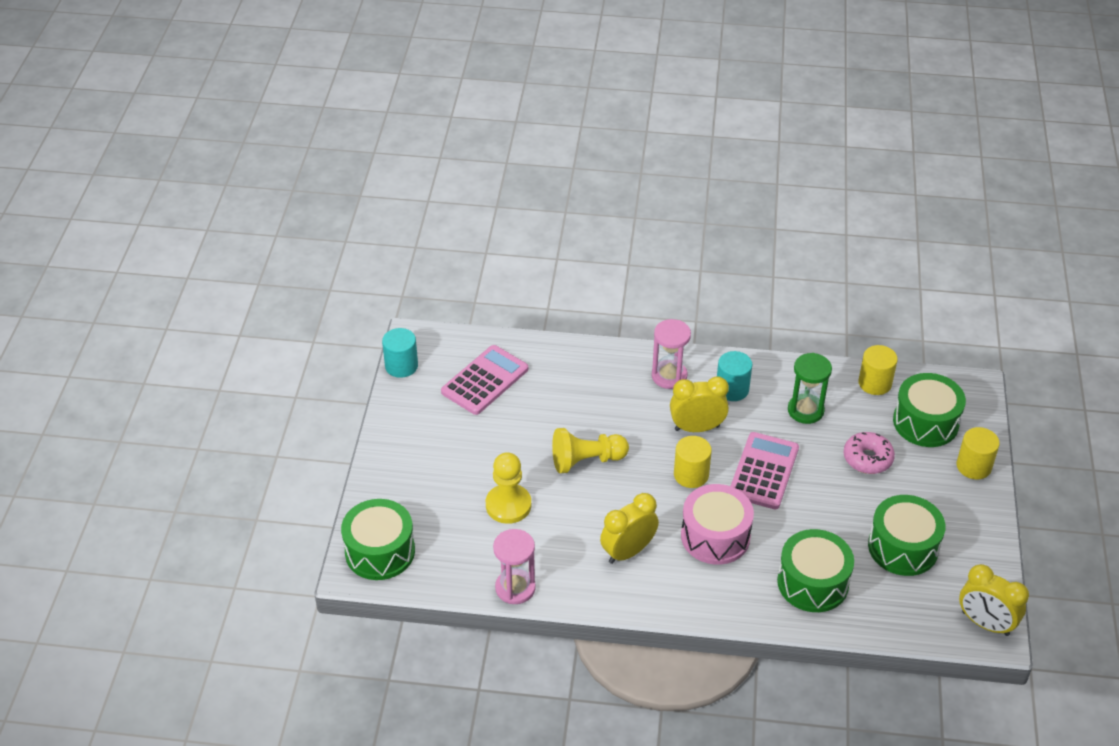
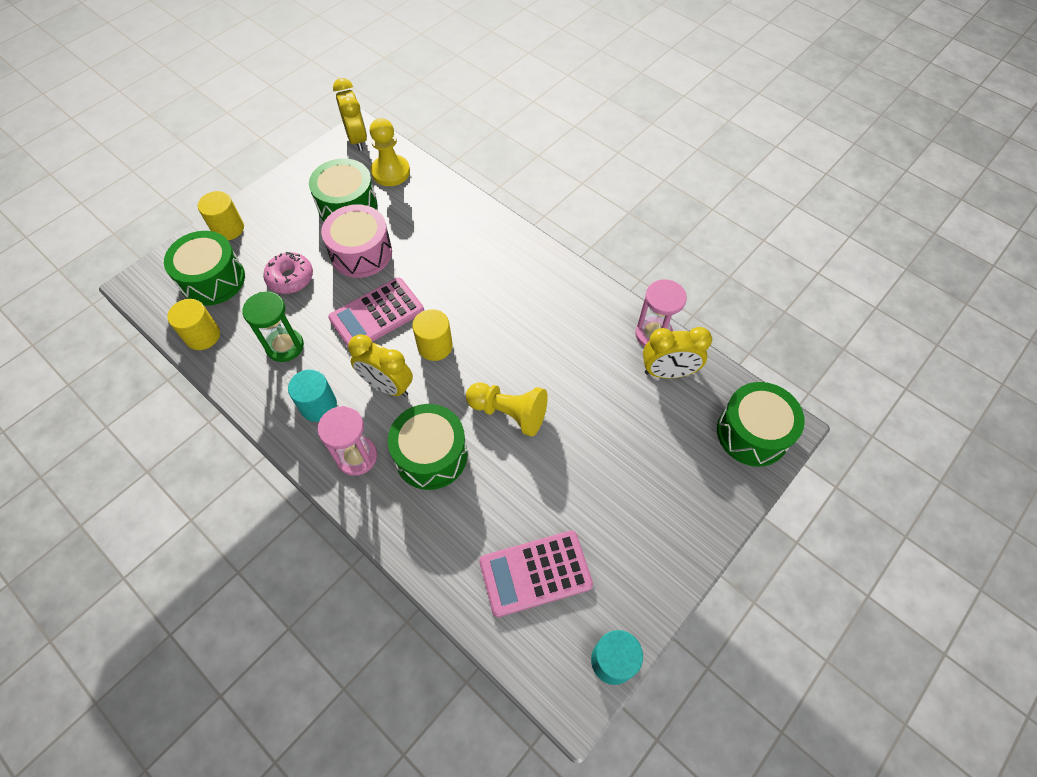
camera: 145 degrees left, 15 degrees up
(508, 505) = (610, 410): yellow pawn -> yellow pawn (390, 172)
(628, 551) = (542, 313): yellow clock -> yellow clock (668, 372)
(715, 536) = (466, 286): pink drum -> pink drum (361, 253)
(812, 583) = (433, 218): green drum -> green drum (431, 455)

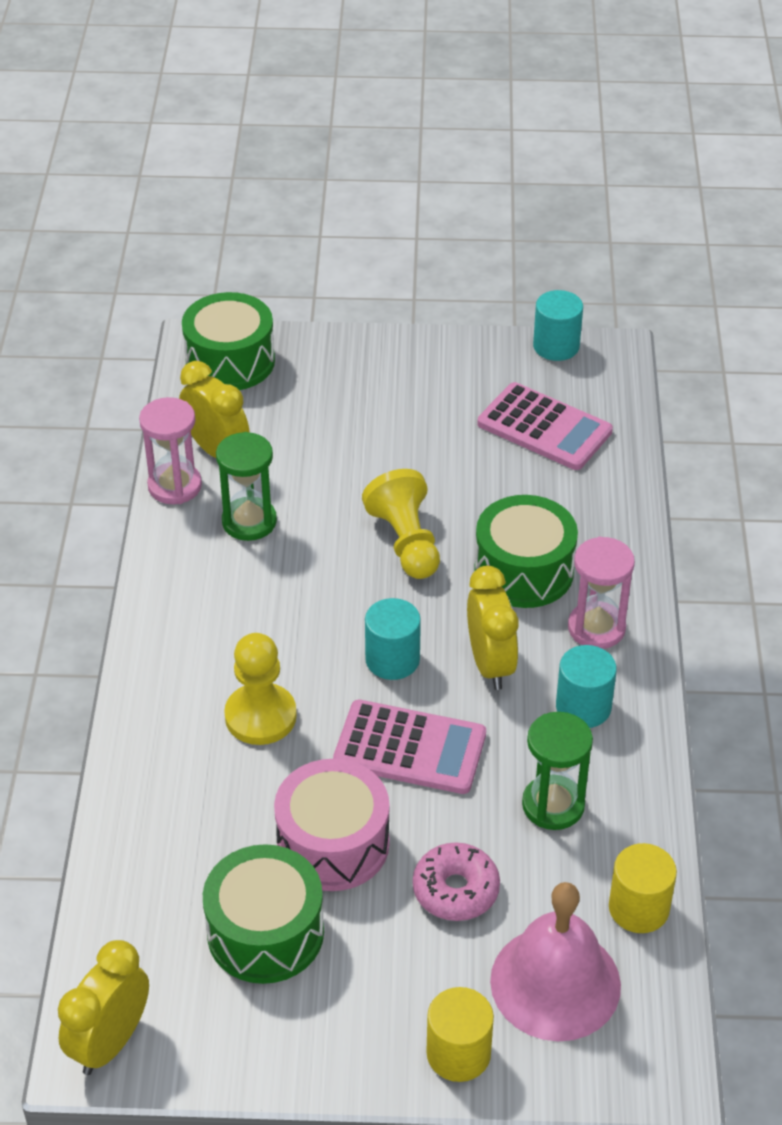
camera: 130 degrees left, 15 degrees down
(213, 279) = (555, 983): green drum -> pink bell
(390, 172) = (144, 933): yellow pawn -> yellow pawn (260, 716)
(435, 346) = (392, 659): yellow cylinder -> turquoise cylinder
(593, 350) = (249, 521): none -> green hourglass

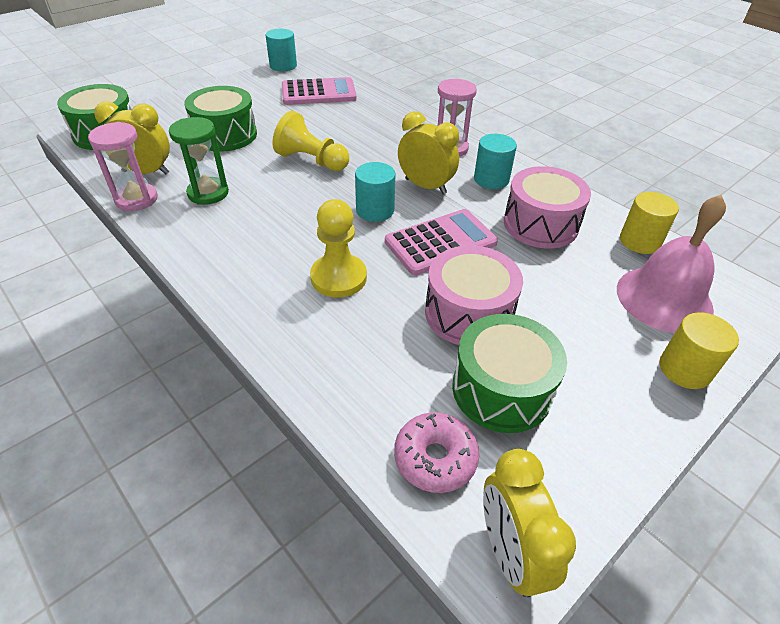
camera: 45 degrees left, 0 degrees up
(455, 890) = (559, 291): pink donut -> pink donut (435, 458)
(524, 571) = (386, 144): green drum -> green drum (225, 135)
(553, 805) = (540, 224): green hourglass -> pink drum

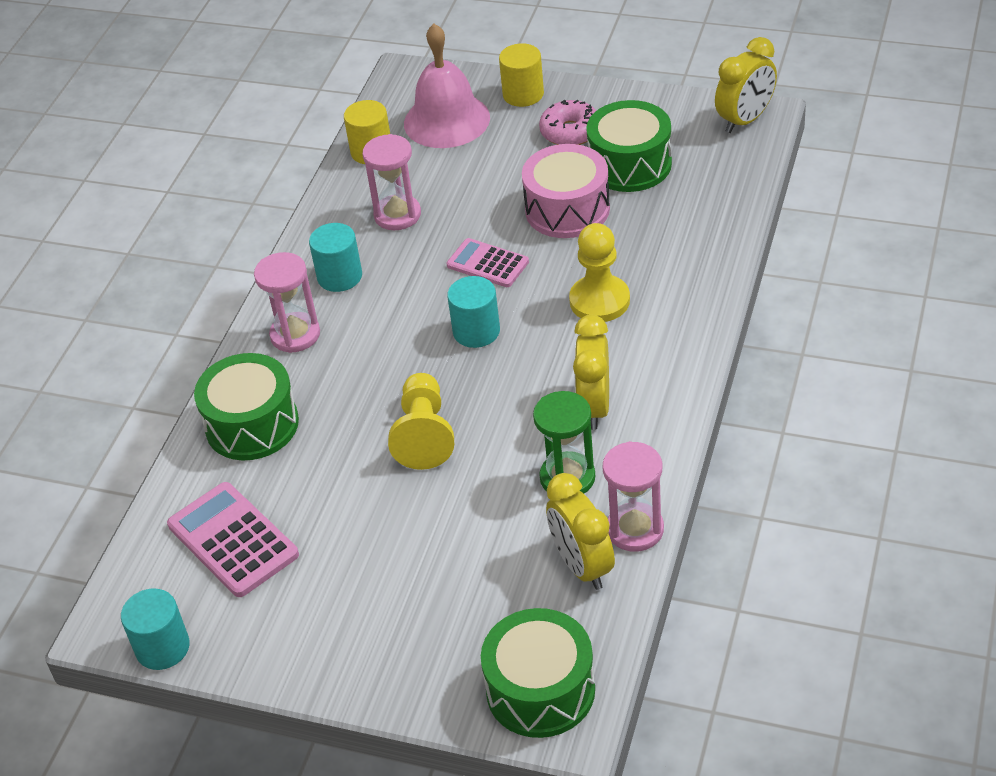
camera: 115 degrees left, 0 degrees up
(225, 135) = (434, 557): green drum -> green drum (252, 424)
(425, 186) = (397, 317): yellow clock -> yellow clock (594, 407)
(435, 458) = (717, 170): pink donut -> pink donut (570, 132)
(440, 243) = (487, 264): pink calculator -> pink calculator, size x0.65
(540, 224) = (397, 215): pink drum -> pink hourglass

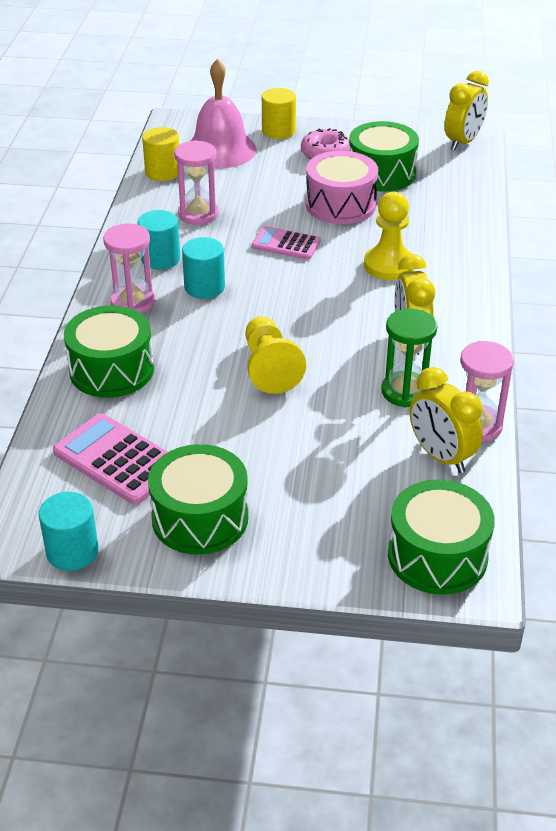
camera: 15 degrees left, 5 degrees down
(301, 620) = (200, 518): none -> green drum
(476, 331) = (291, 291): turquoise cylinder -> turquoise cylinder (204, 287)

